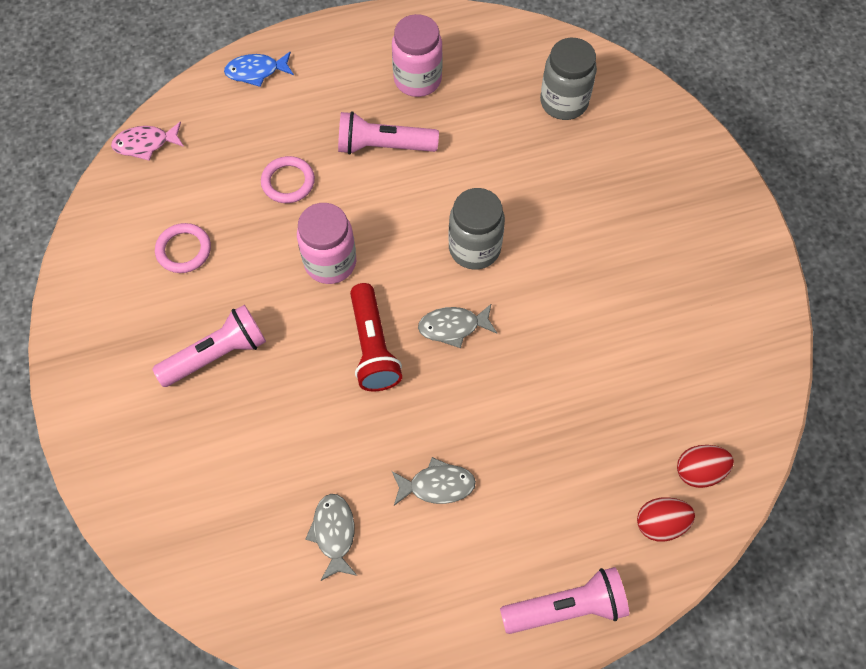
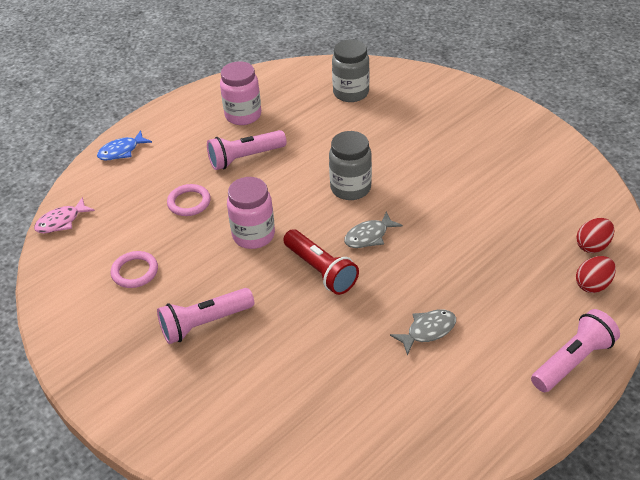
camera: 25 degrees left, 20 degrees down
(216, 354) = (205, 324): pink flashlight -> pink flashlight turned 150 degrees counterclockwise
(334, 533) = (375, 394): grey fish -> none

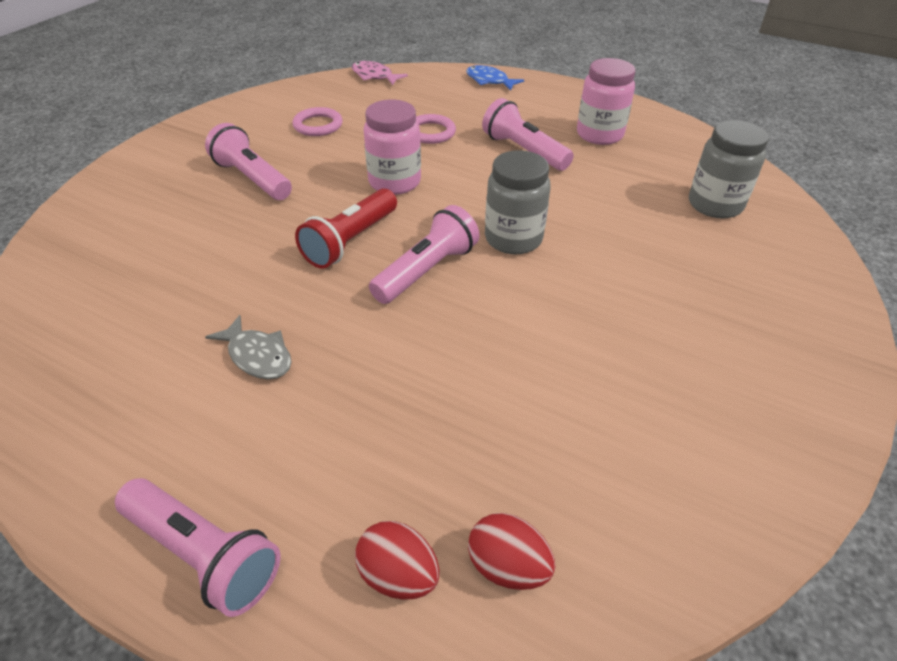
camera: 70 degrees right, 0 degrees up
(369, 236) = (426, 270): grey fish -> pink flashlight

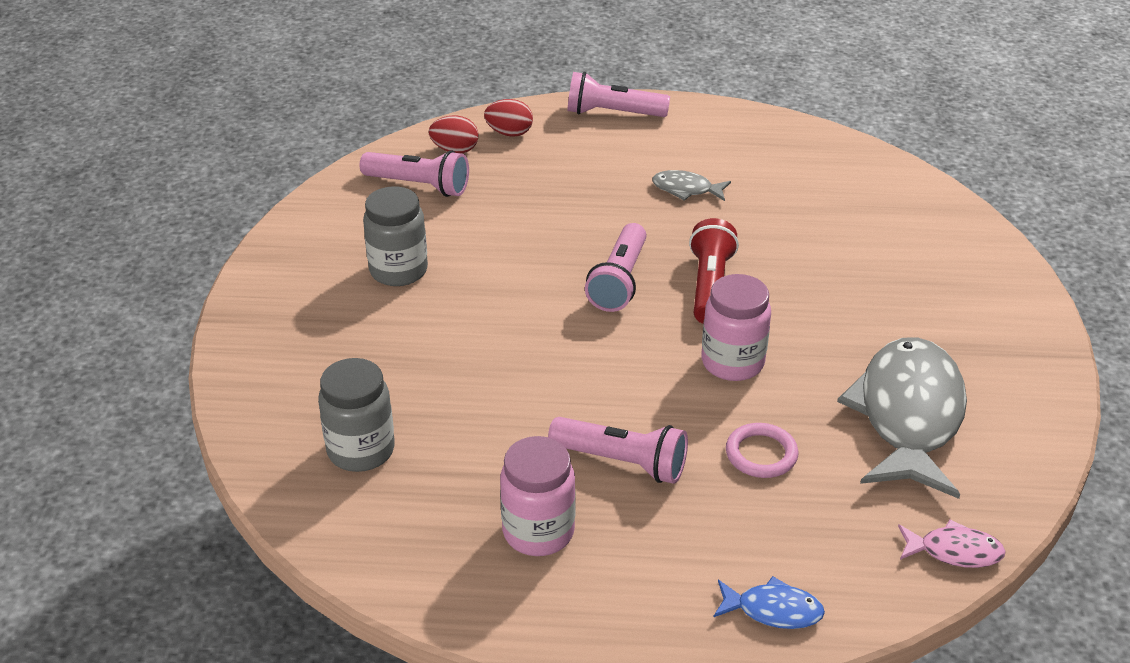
camera: 155 degrees right, 5 degrees down
(252, 179) = (879, 318): pink flashlight -> pink flashlight (419, 185)
(318, 125) = (908, 416): pink ring -> grey fish
(513, 239) = (562, 336): grey jar -> grey jar (398, 270)

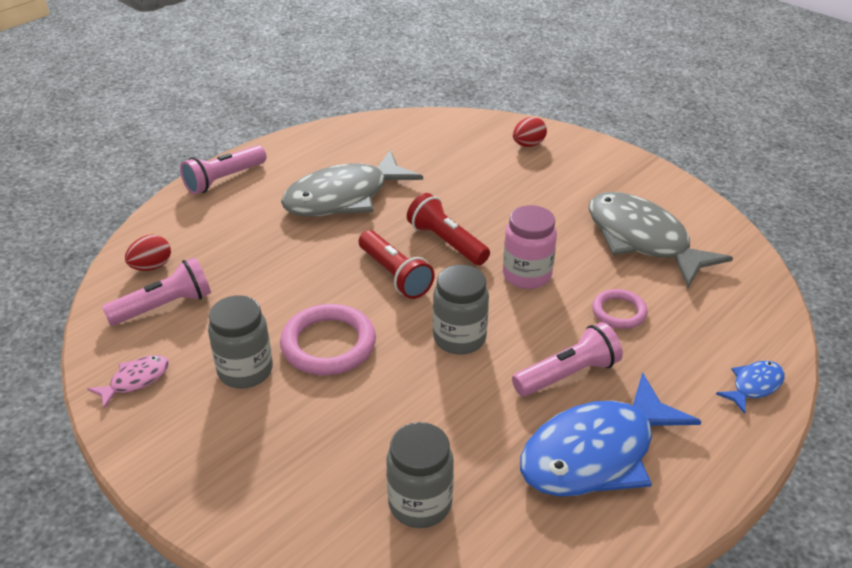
camera: 50 degrees left, 0 degrees up
(482, 295) = (328, 344): none -> pink ring
(509, 133) = (173, 232): red egg -> red egg (528, 145)
(538, 532) = (596, 453): pink jar -> blue fish
(585, 366) = (459, 338): none -> grey jar
(619, 281) = (395, 275): pink flashlight -> red flashlight
(686, 189) = (343, 197): grey fish -> grey fish, size x2.27
(954, 551) = (763, 289): pink fish -> pink fish (135, 380)

